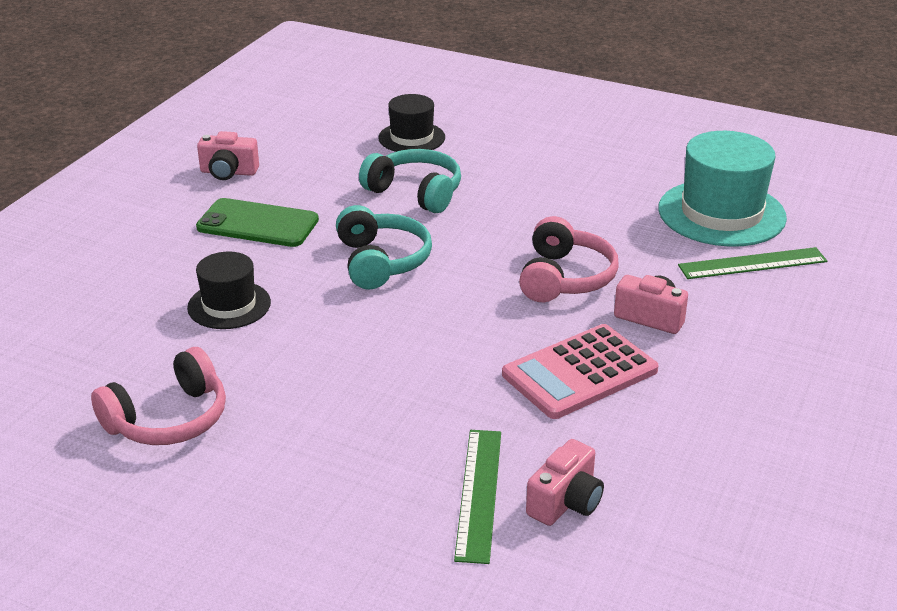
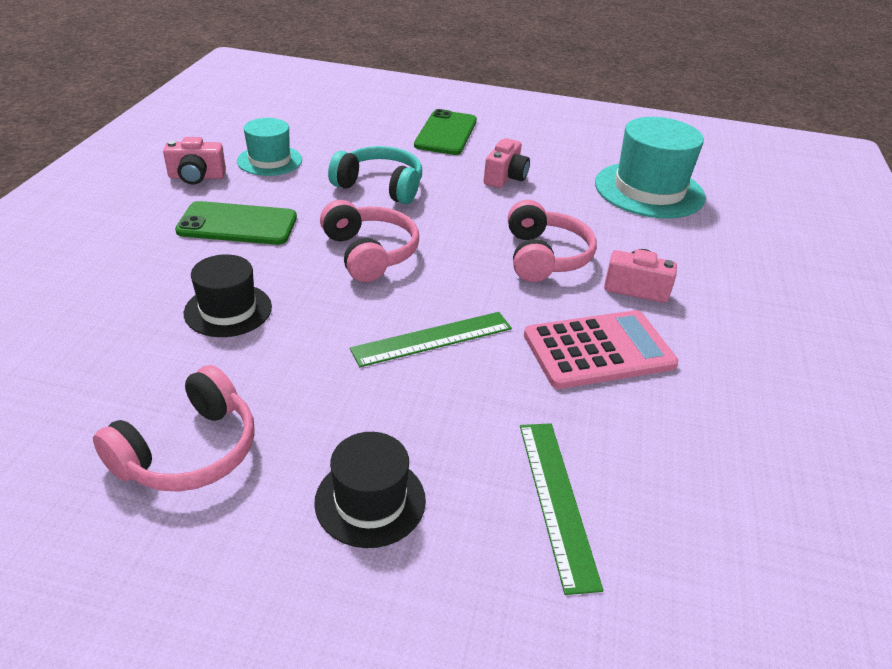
camera: 15 degrees left, 5 degrees up
(307, 158) = (269, 160): none -> turquoise hat
(381, 261) = (370, 253): turquoise headphones -> pink headphones
(411, 138) = (360, 139): black hat -> black hat (370, 501)
(510, 135) = (446, 133): none -> green phone
(566, 502) = (648, 499): pink camera -> pink camera (505, 178)
(580, 373) = (598, 350): pink calculator -> pink calculator turned 150 degrees counterclockwise
(752, 263) = (696, 232): green ruler -> green ruler (432, 339)

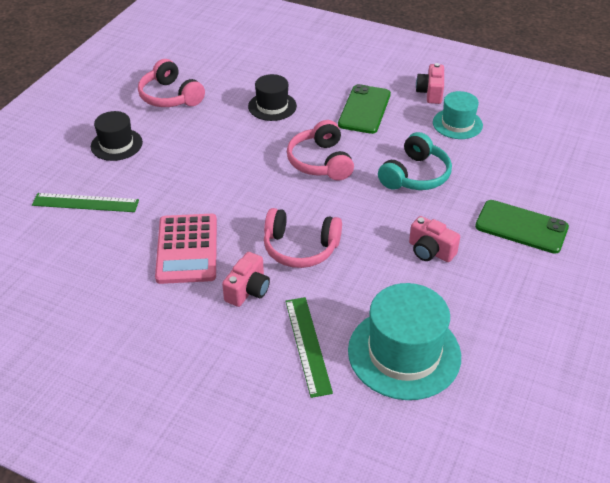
camera: 105 degrees right, 5 degrees up
(370, 253) = (320, 162): pink headphones -> pink headphones turned 90 degrees clockwise
(432, 339) = (222, 178): green ruler -> green ruler (307, 345)

